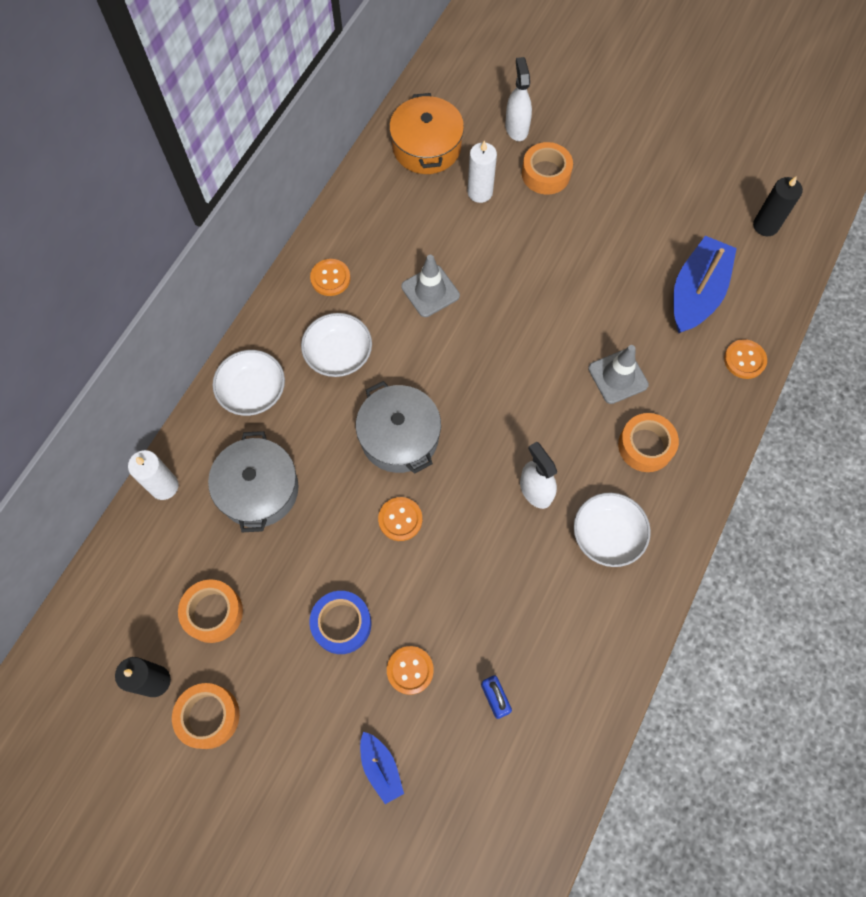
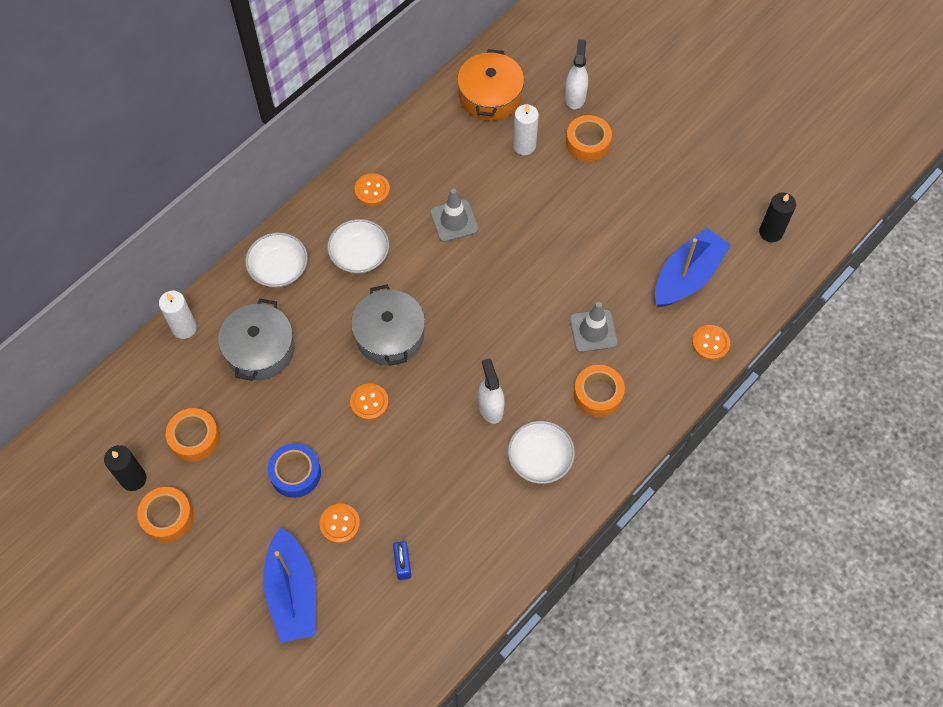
camera: 15 degrees right, 5 degrees down
(381, 768) = (292, 593): blue boat -> blue boat, size x1.93

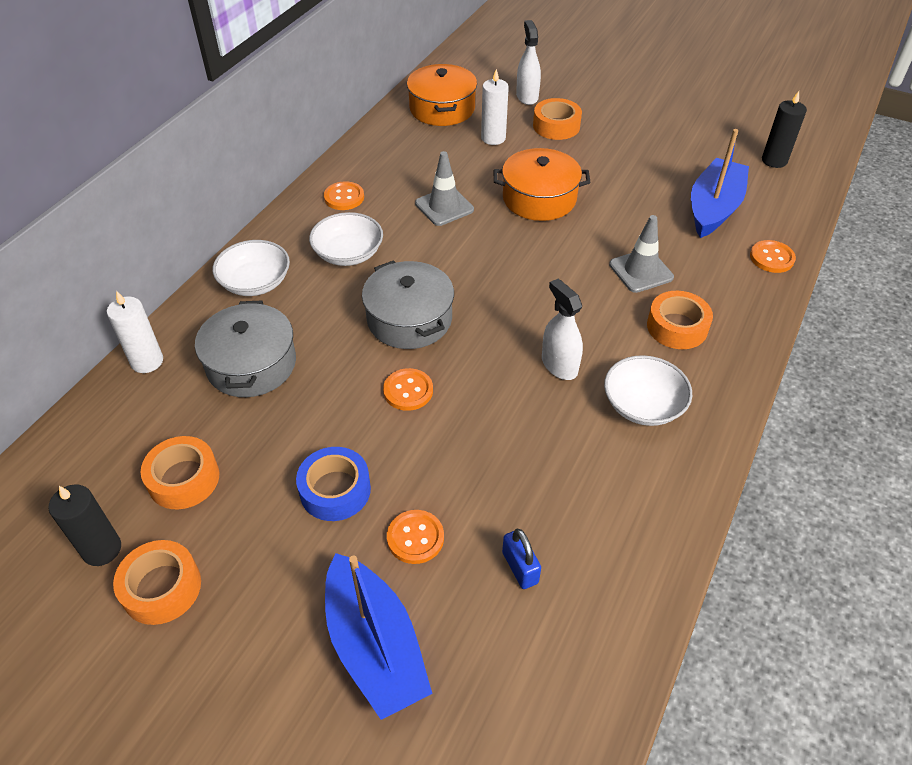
camera: 15 degrees left, 15 degrees down
(539, 230) = (539, 198): none -> orange pot

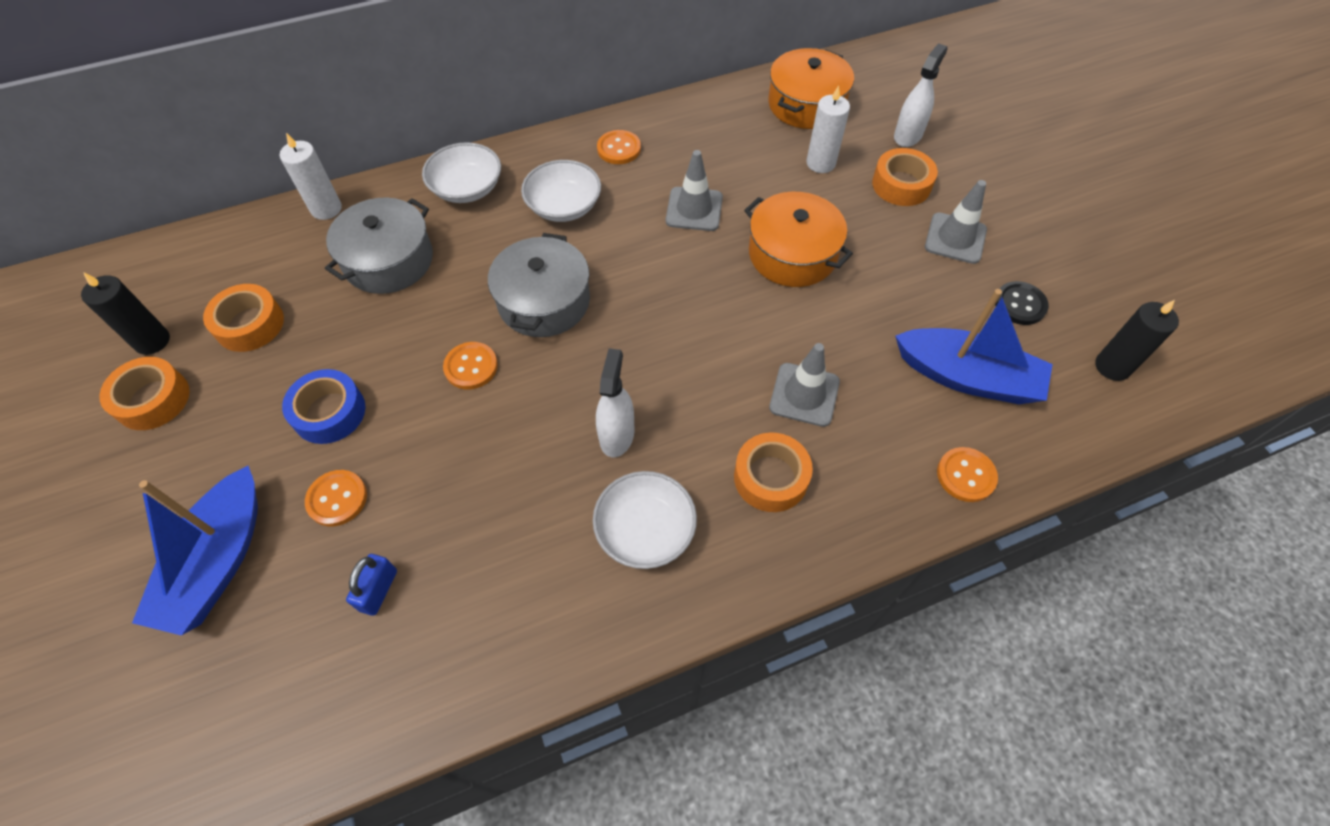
camera: 40 degrees right, 10 degrees up
(621, 139) = (955, 238): none -> grey traffic cone
(695, 155) = (1020, 304): none -> black button
(713, 208) = (967, 377): blue boat -> blue boat turned 45 degrees clockwise

